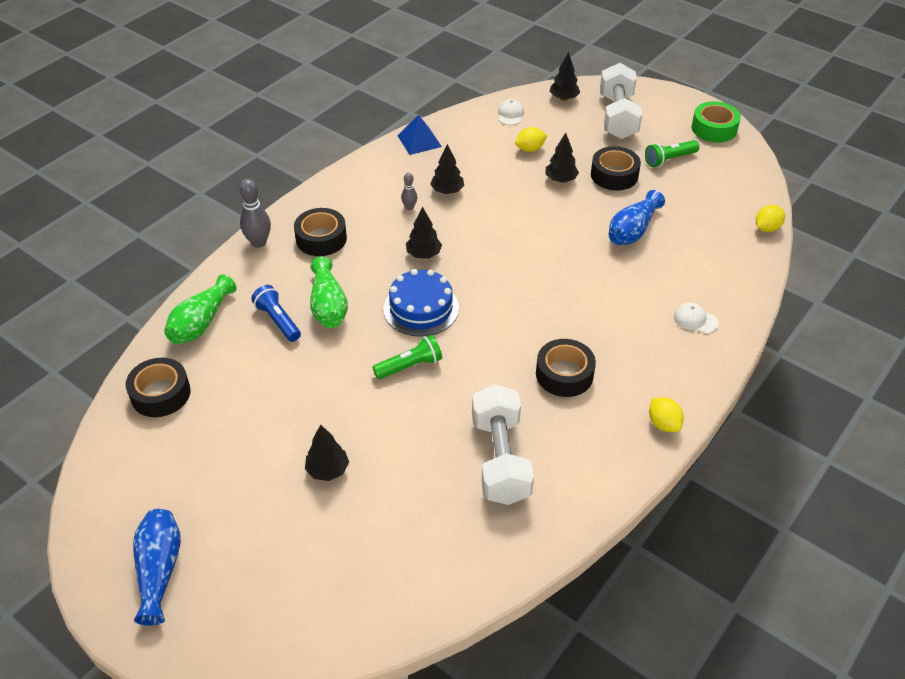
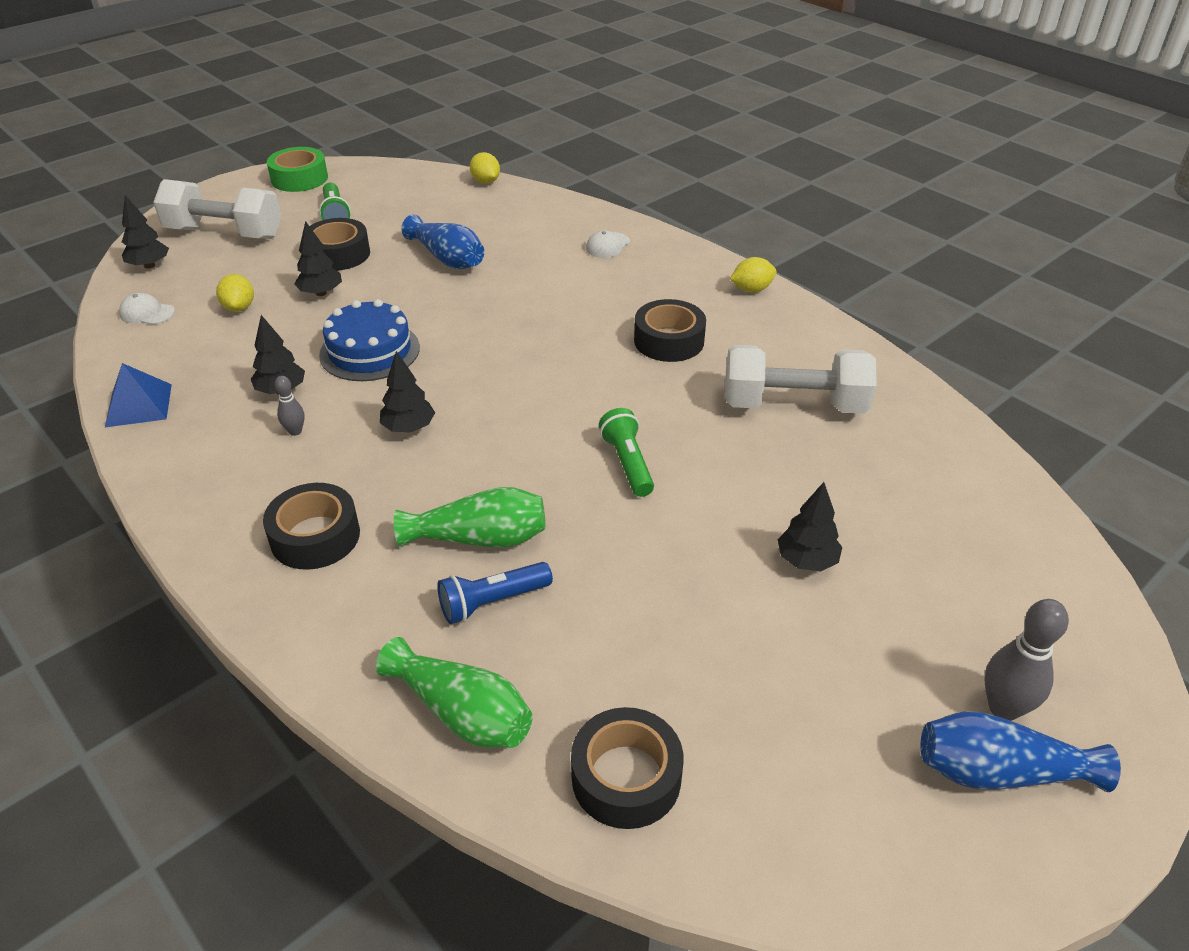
camera: 80 degrees left, 5 degrees down
(259, 242) = (281, 620): grey bowling pin -> grey bowling pin (1003, 708)
(421, 308) = (519, 442): blue cake -> blue cake (369, 351)

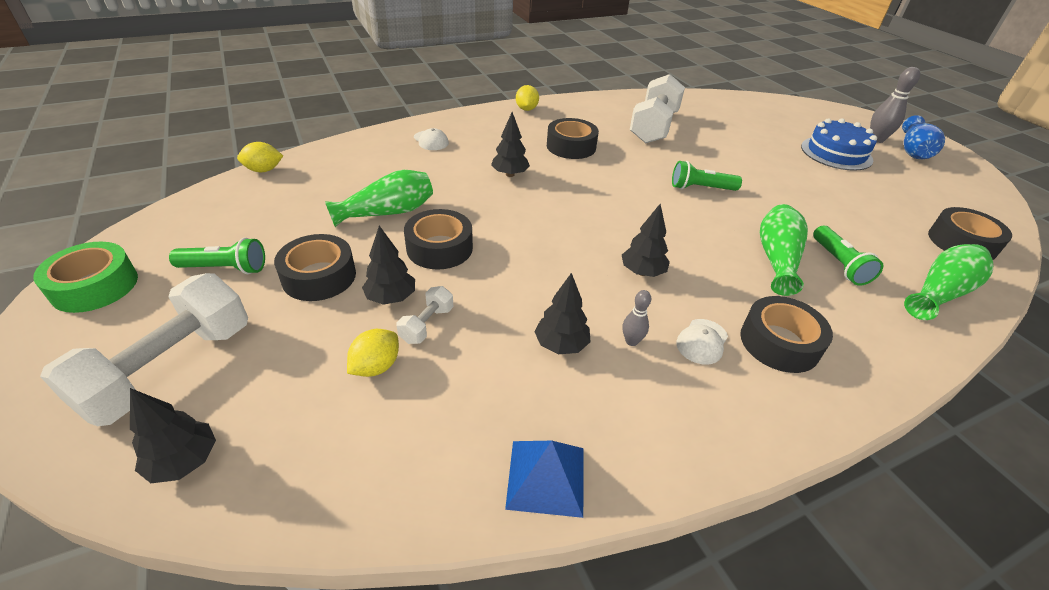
camera: 75 degrees left, 0 degrees up
(147, 313) = (324, 466): white cap -> white cap (702, 341)
(239, 307) = (376, 366): yellow lemon -> yellow lemon turned 60 degrees counterclockwise
(291, 318) = (427, 325): none -> white dumbbell
(369, 351) = (518, 278): blue cake -> blue cake (836, 153)
(401, 299) = (439, 248): none -> black tape
(447, 258) = (388, 212): blue vase -> green vase
(492, 602) = (839, 264): blue flashlight -> green flashlight
(806, 561) = (787, 156): black tree -> black tree (510, 174)

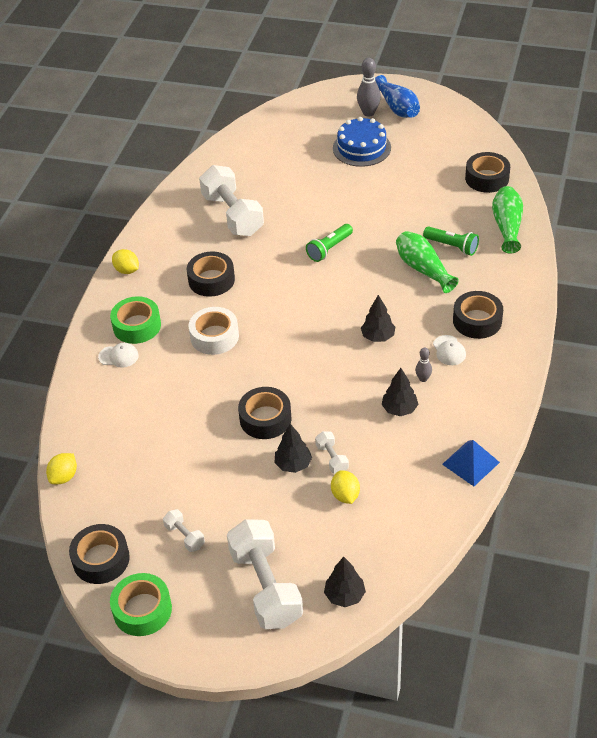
camera: 45 degrees left, 5 degrees up
(225, 268) = (185, 536): green flashlight -> white dumbbell
(319, 276) = (239, 491): black tape -> black tape (101, 559)
(388, 212) = (198, 427): green vase -> none
(474, 135) = (137, 326): none -> green tape
(510, 174) = (214, 336): black tree -> white tape

